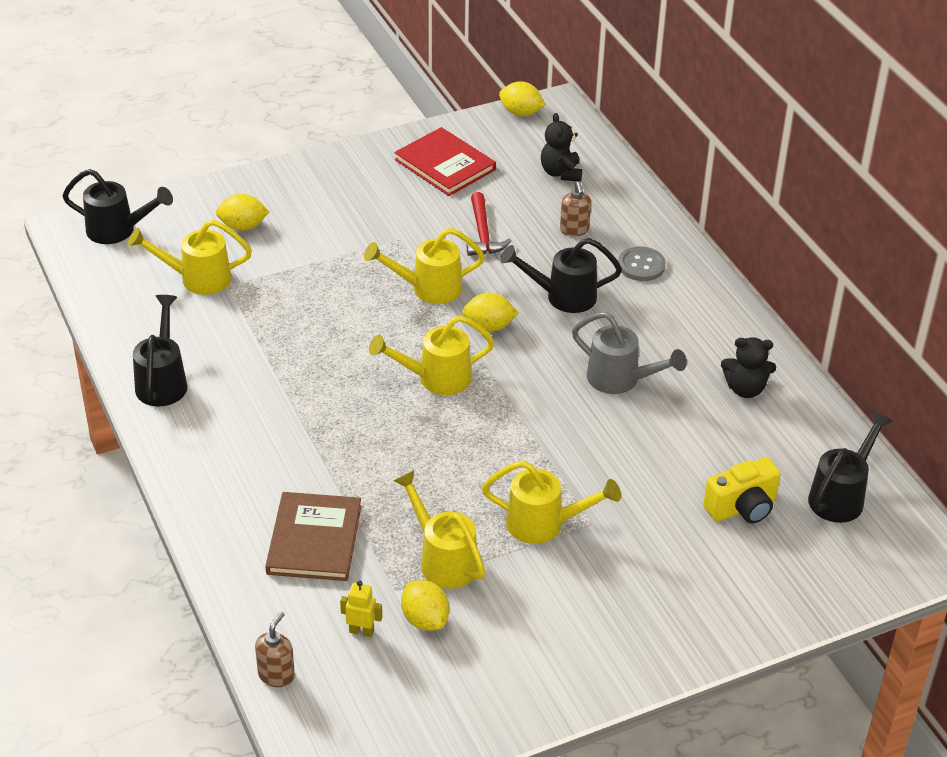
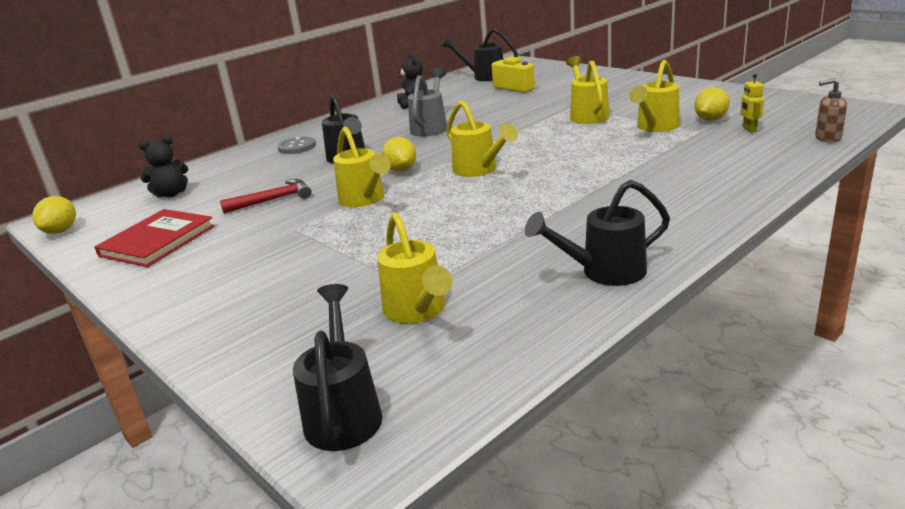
camera: 105 degrees left, 15 degrees down
(243, 226) = (299, 316): yellow lemon -> none
(314, 539) = (697, 160): brown book -> none
(574, 230) = (257, 173): brown soap dispenser -> none

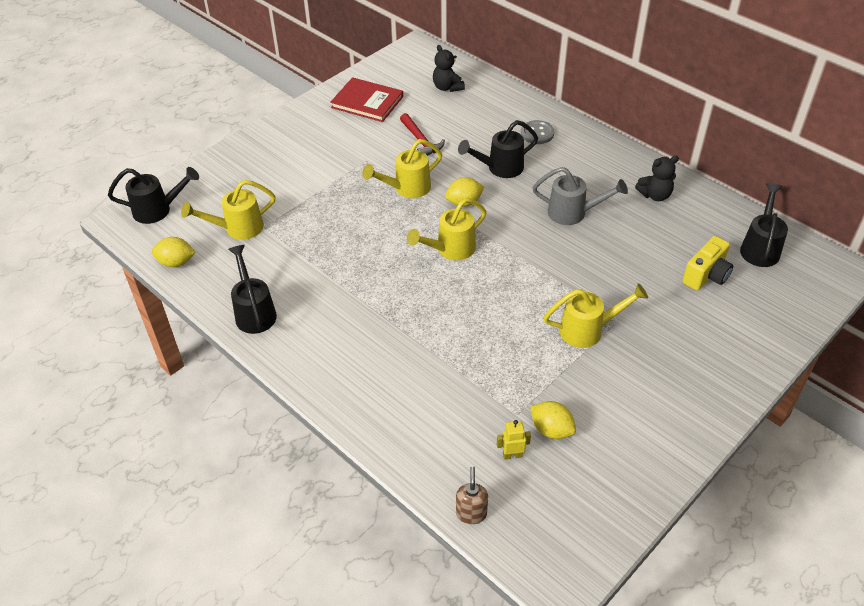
camera: 85 degrees right, 20 degrees up
(61, 231) = (397, 55): yellow lemon -> yellow lemon (176, 262)
(655, 127) = (536, 380): yellow watering can -> none

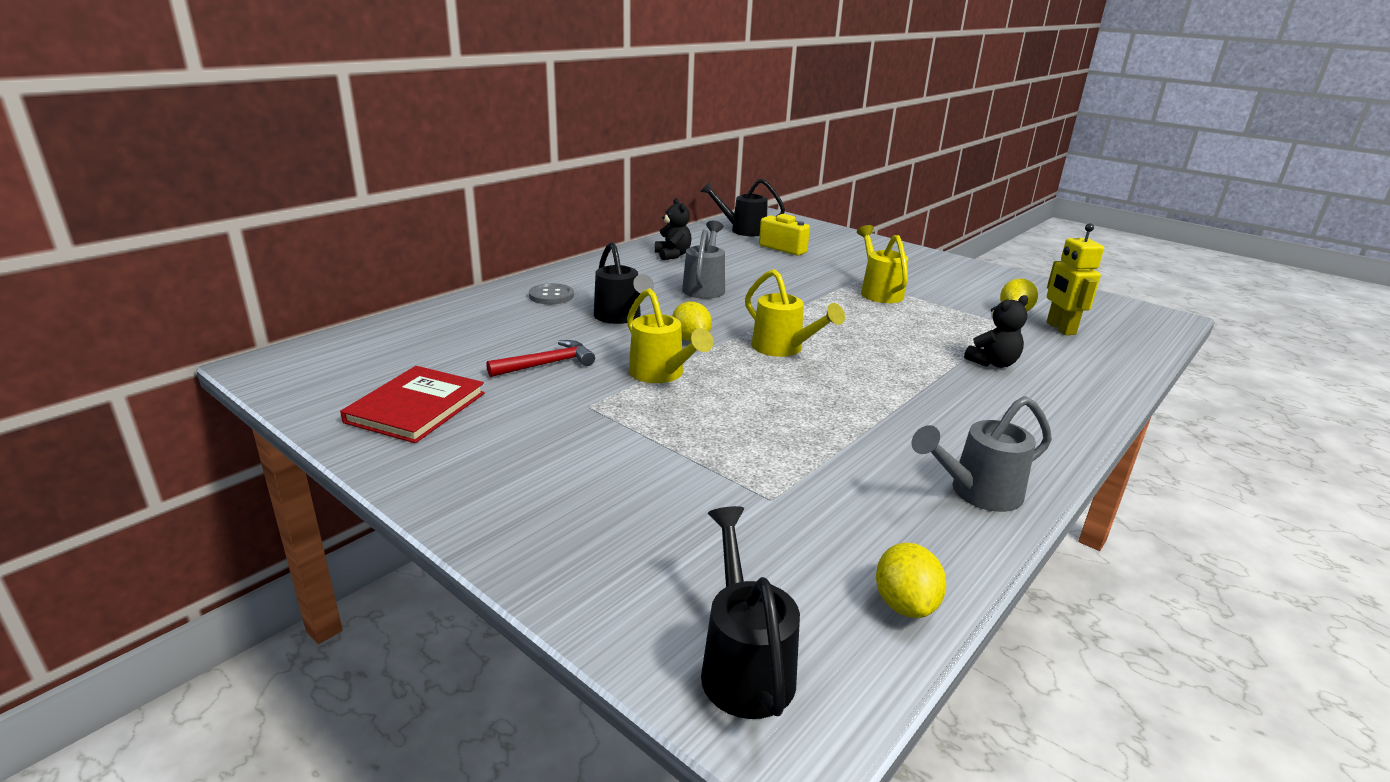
camera: 95 degrees left, 20 degrees down
(238, 228) = (782, 529): yellow watering can -> none
(254, 312) = (977, 493): black watering can -> grey watering can
(447, 87) = (411, 344): black teddy bear -> black teddy bear (993, 363)
(471, 513) = (1145, 347): brown soap dispenser -> none
(512, 455) = (1060, 328): yellow robot -> yellow robot, size x1.78

